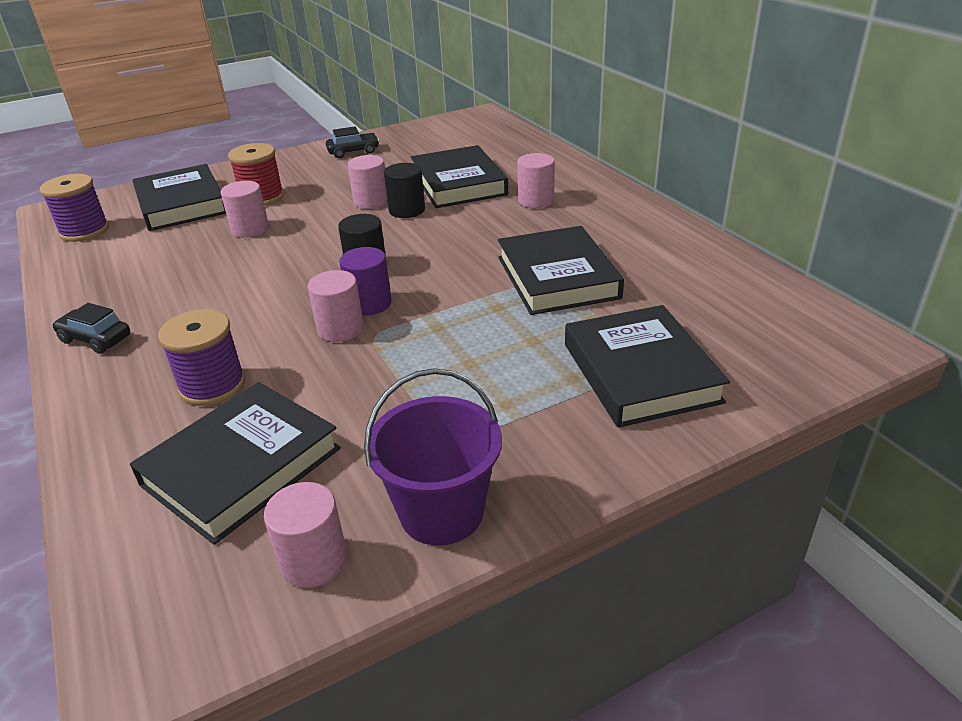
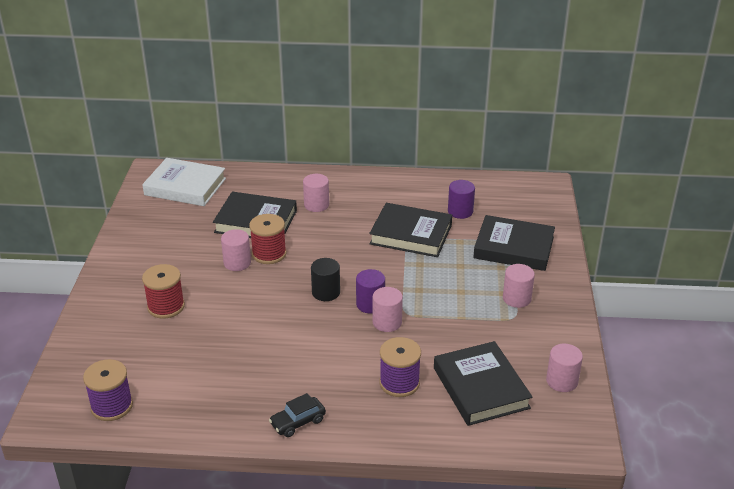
camera: 60 degrees left, 0 degrees up
(181, 204) = (125, 347): black book -> none
(250, 229) = (214, 324): pink cylinder -> pink cylinder (516, 299)
(353, 152) = (140, 244): black car -> none
(407, 210) = (269, 254): black cylinder -> red spool
(441, 512) = (559, 337): purple bucket -> none
(474, 134) = (185, 186): none -> white book
(666, 294) = (460, 211): none -> purple cylinder

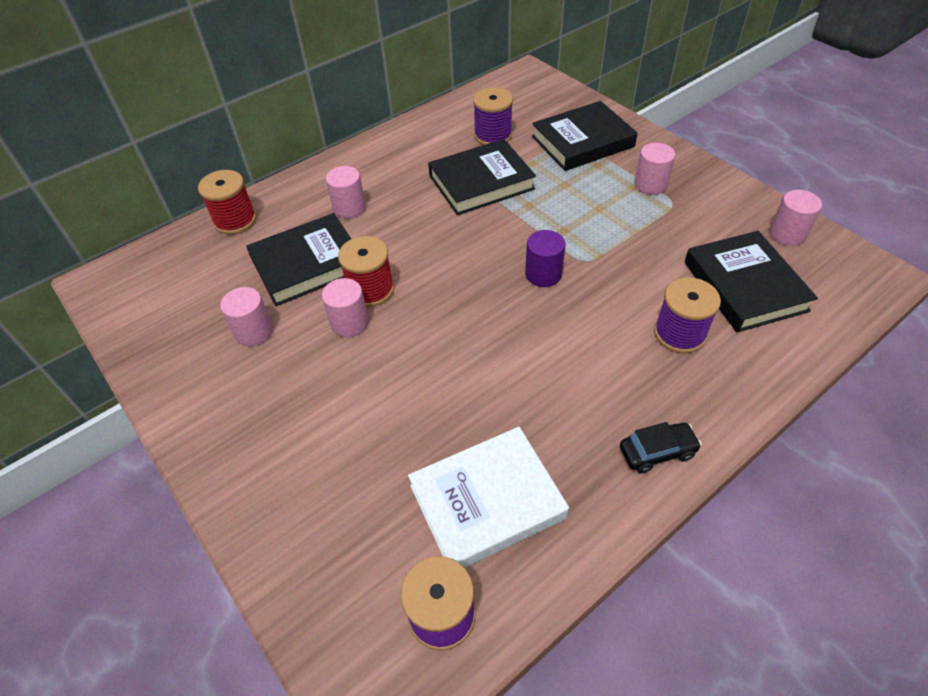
camera: 40 degrees left, 15 degrees up
(166, 306) = (336, 432): red spool -> red spool (235, 220)
(185, 186) = (168, 275): white book -> white book (487, 501)
(298, 422) = (657, 452): black car -> black car turned 120 degrees counterclockwise
(326, 292) = (485, 291): black cylinder -> none
(387, 322) = (583, 282): pink cylinder -> pink cylinder (254, 331)
(460, 211) = (493, 135): purple cylinder -> purple spool
(481, 388) = (744, 286): black book -> black book turned 45 degrees clockwise

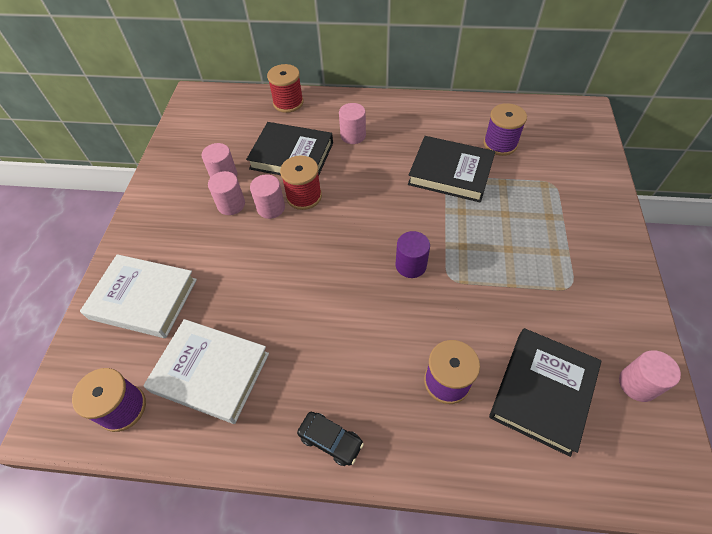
camera: 45 degrees right, 5 degrees up
(322, 507) = (144, 299): none -> white book
(582, 141) = (561, 190): black book -> none
(650, 185) = (571, 260): pink cylinder -> pink cylinder (231, 204)

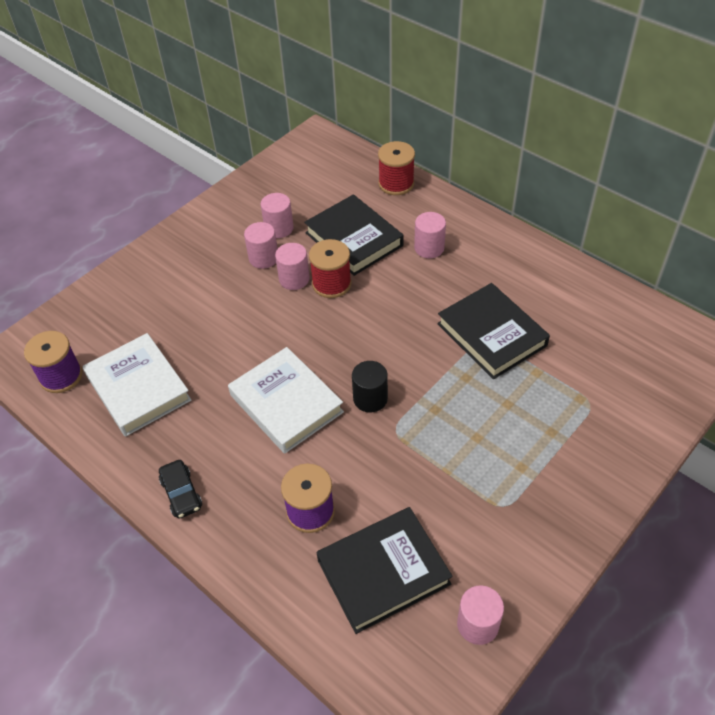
camera: 35 degrees right, 5 degrees down
(144, 299) = (135, 301): white book -> white book (286, 403)
(411, 265) = (370, 398): purple cylinder -> black cylinder
(500, 144) = (574, 333): purple spool -> none

